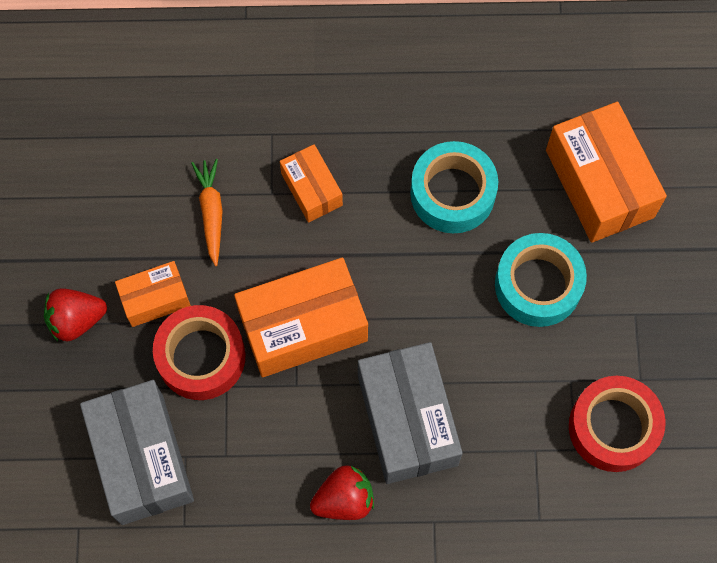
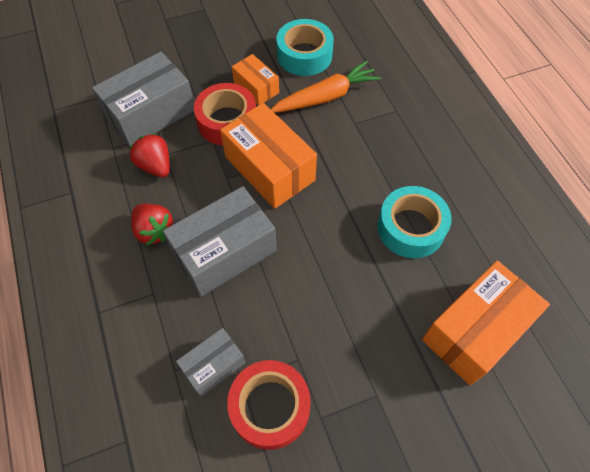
camera: 70 degrees right, 10 degrees down
(76, 320) = (227, 56): red strawberry -> red strawberry (155, 166)
(211, 213) = (325, 97): orange carrot -> orange carrot, size x1.53
(311, 189) = (369, 143): orange box -> none
(538, 285) = (367, 310): turquoise tape -> turquoise tape (304, 55)
(548, 474) = (213, 366): none -> grey box

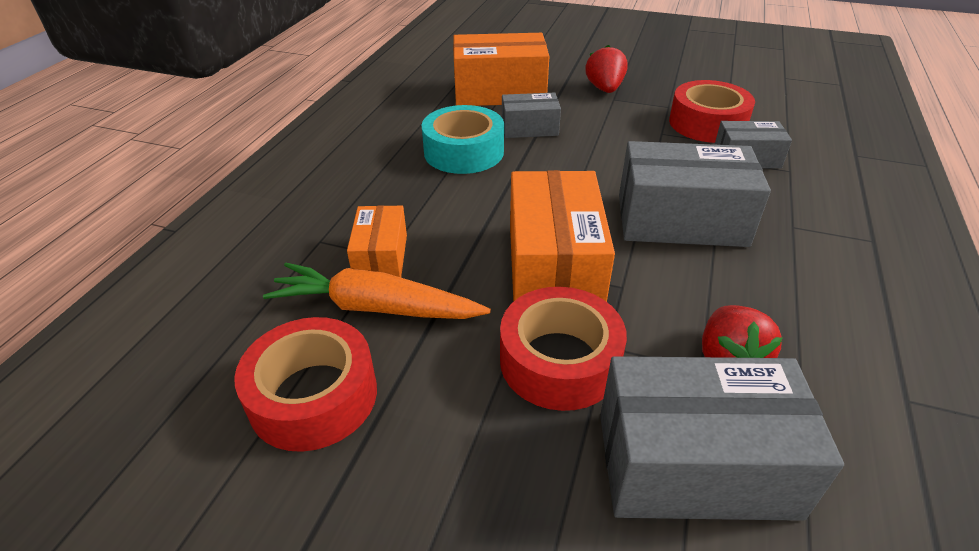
camera: 140 degrees left, 20 degrees down
(154, 230) = (767, 280): red strawberry -> red strawberry (604, 89)
(256, 88) = (458, 389): orange box -> orange box (381, 257)
(304, 55) = (313, 396): turquoise tape -> red tape
(398, 290) = (529, 128): none -> grey box

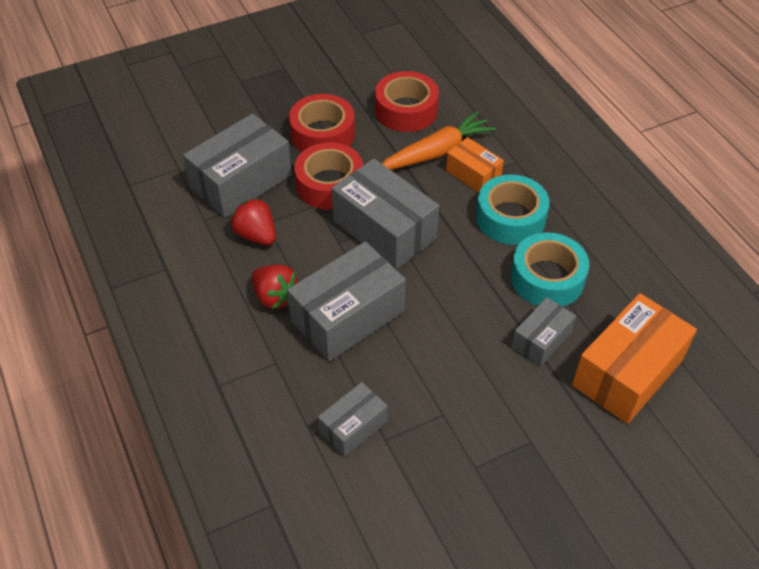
camera: 135 degrees right, 10 degrees up
(417, 201) = (510, 218): none -> turquoise tape
(553, 266) = (384, 229): orange box -> grey box
(604, 89) = (555, 453): red strawberry -> red strawberry (275, 297)
(707, 123) = (420, 461): red tape -> red tape (322, 134)

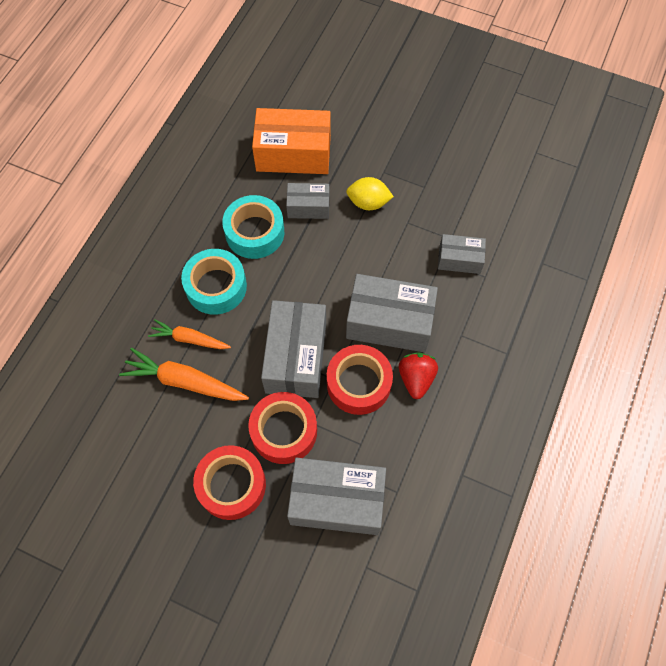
camera: 130 degrees left, 15 degrees up
(256, 235) = (377, 439): red strawberry -> none
(406, 110) = (150, 442): red tape -> red tape (358, 383)
(473, 174) = (189, 339): orange box -> orange carrot
(500, 396) = (368, 203): none -> yellow lemon

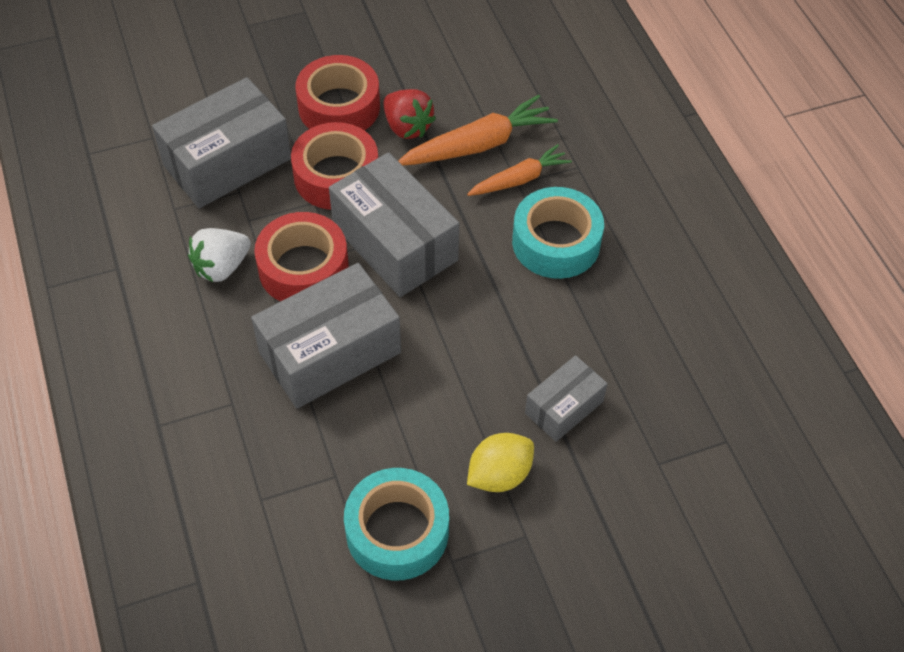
camera: 135 degrees right, 10 degrees down
(255, 232) = (587, 327): turquoise tape -> turquoise tape (397, 531)
(293, 153) = (663, 461): orange box -> none
(402, 423) = (221, 267): none -> white strawberry
(416, 379) = (245, 318): red strawberry -> red strawberry (407, 127)
(459, 259) = (313, 495): grey box -> none

